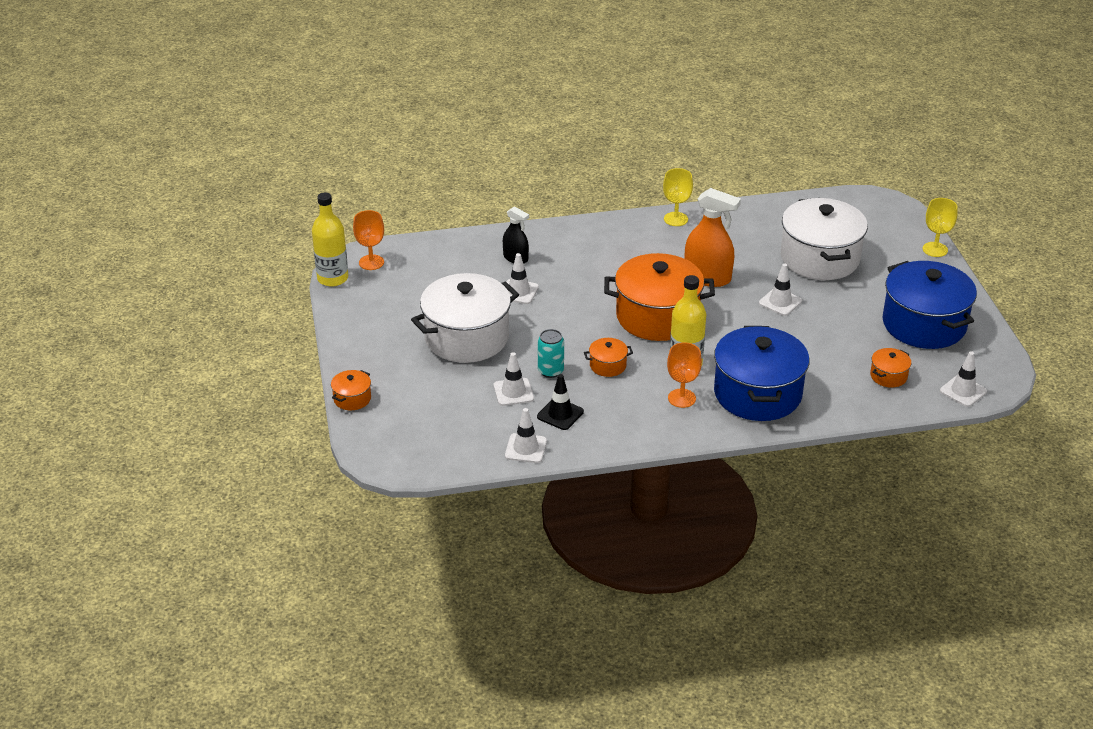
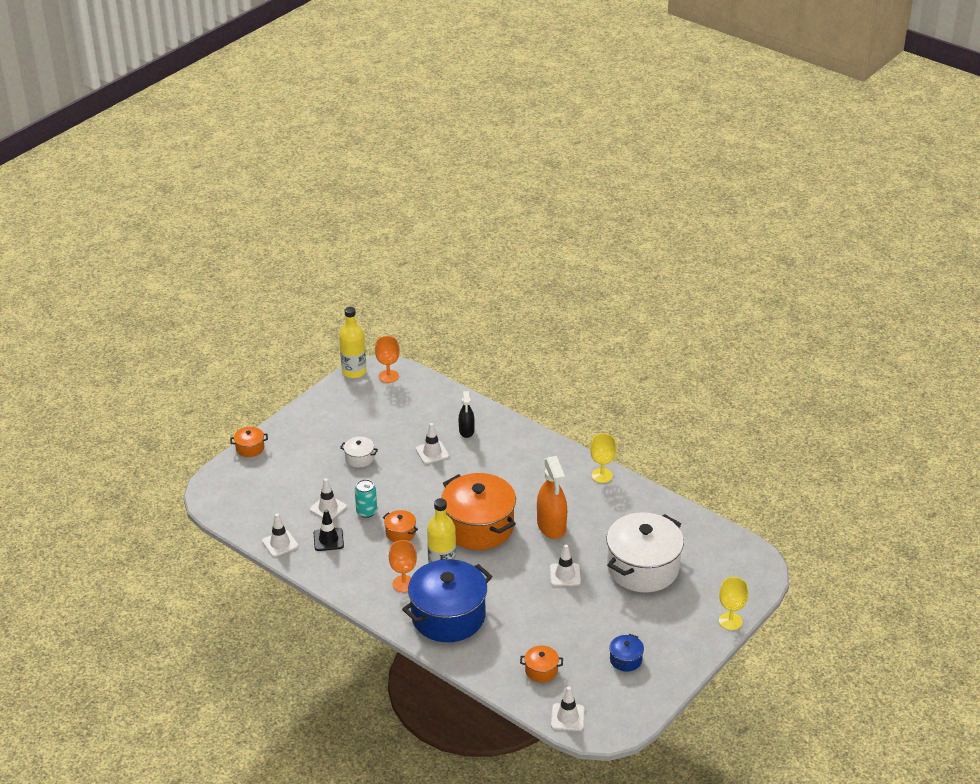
camera: 50 degrees right, 0 degrees up
(466, 337) = (359, 458): white pot -> white pot, size x0.43
(924, 324) = (626, 660): blue pot -> blue pot, size x0.43

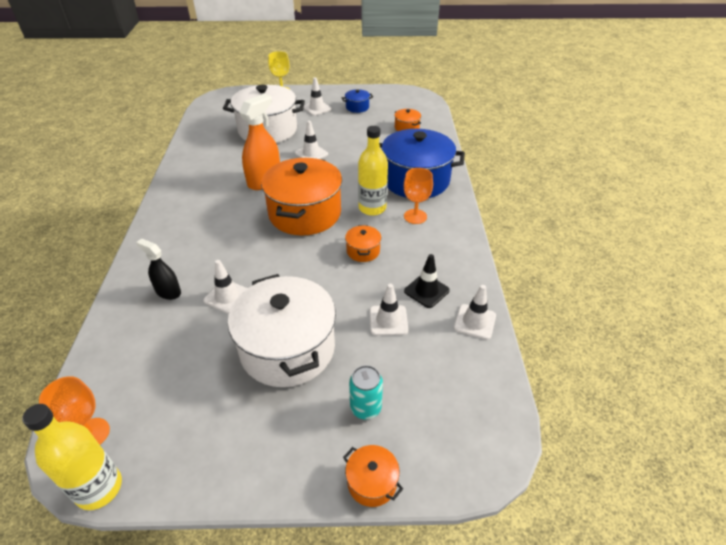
camera: 130 degrees left, 5 degrees up
(359, 458) = (287, 349): white pot -> white pot, size x2.34
(366, 512) = (361, 289): turquoise can -> turquoise can (365, 408)
(466, 431) = (168, 292): black spray bottle -> black spray bottle turned 105 degrees counterclockwise
(567, 717) = (426, 107): white traffic cone -> white traffic cone (317, 108)
(602, 475) = (175, 184): yellow goblet -> none

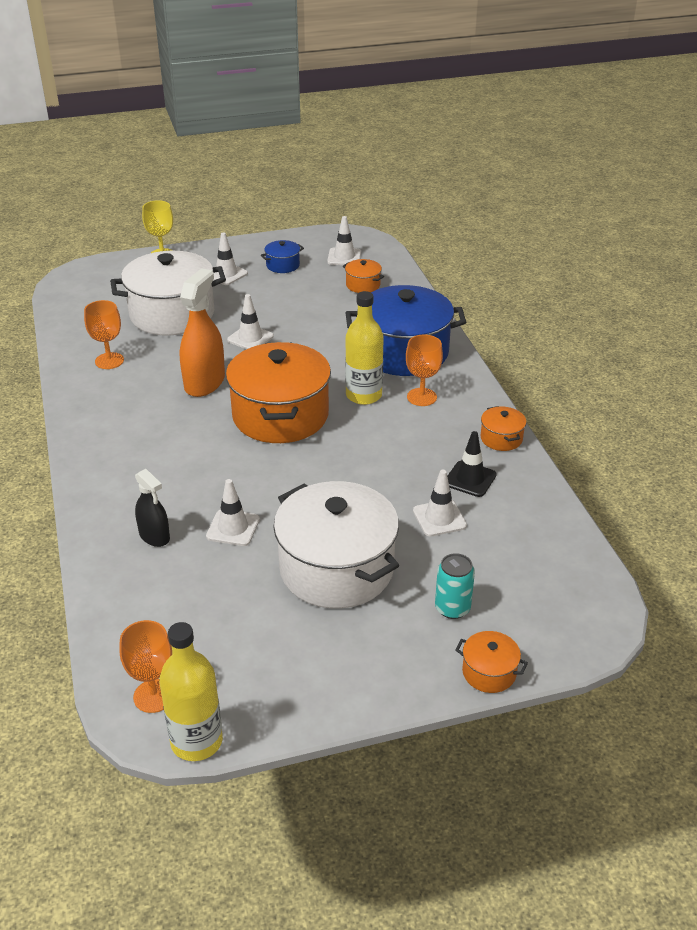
camera: 15 degrees left, 5 degrees down
(168, 292) = (154, 536): black spray bottle -> black spray bottle turned 150 degrees counterclockwise
(210, 155) = (109, 361): none -> orange goblet
(363, 251) = (375, 448): orange pot -> orange pot (501, 438)
(474, 322) = (537, 501): white traffic cone -> white traffic cone (344, 257)

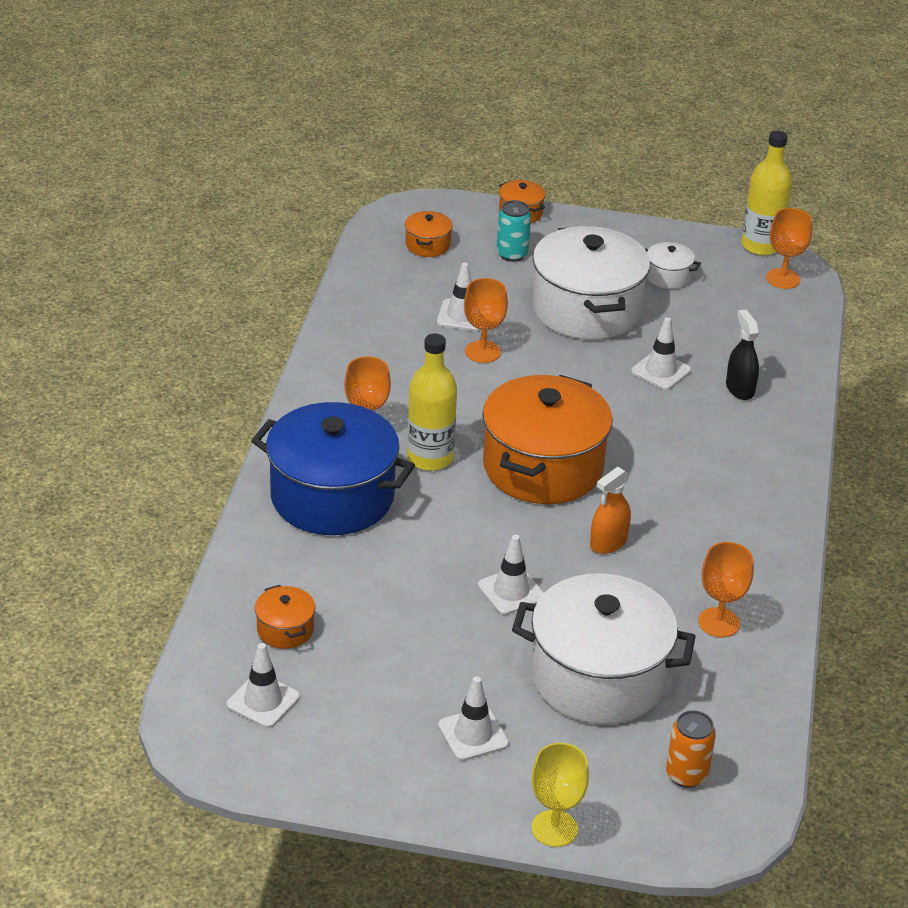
camera: 155 degrees left, 0 degrees up
(102, 290) = (686, 774): none -> orange can
(204, 382) = (608, 543): orange spray bottle -> orange spray bottle, size x0.59
(280, 645) = (668, 276): none -> white pot
(282, 265) = (372, 720): blue pot -> none
(394, 490) = (482, 352): none -> orange goblet
(470, 479) = (400, 336): black traffic cone -> none
(501, 438) = (329, 361): orange pot -> orange pot (427, 245)

